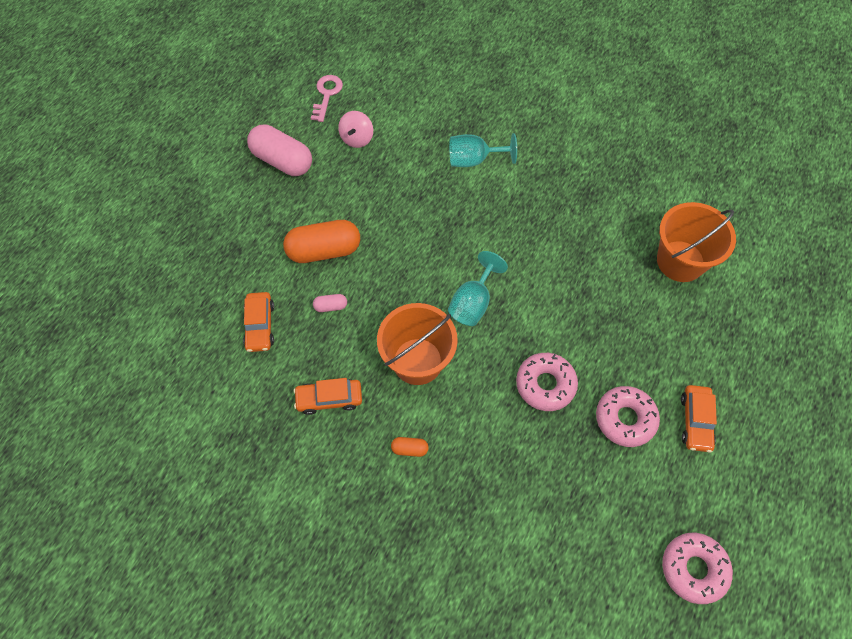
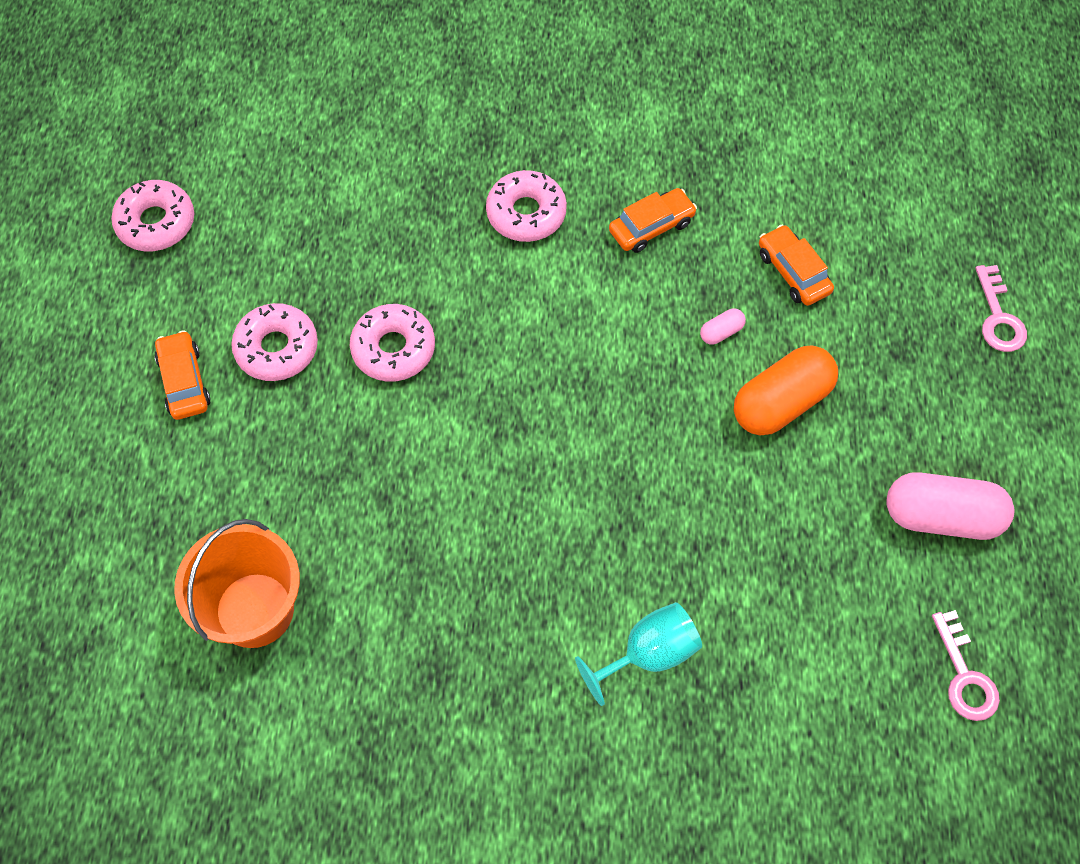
camera: 155 degrees right, 0 degrees up
(162, 246) = (998, 317): none -> pink key
(357, 138) = (857, 610): pink spinning top -> none
(409, 449) = (526, 213): orange capsule -> pink donut
(417, 361) = (569, 311): orange bucket -> none
(473, 302) = (535, 416): turquoise goblet -> none

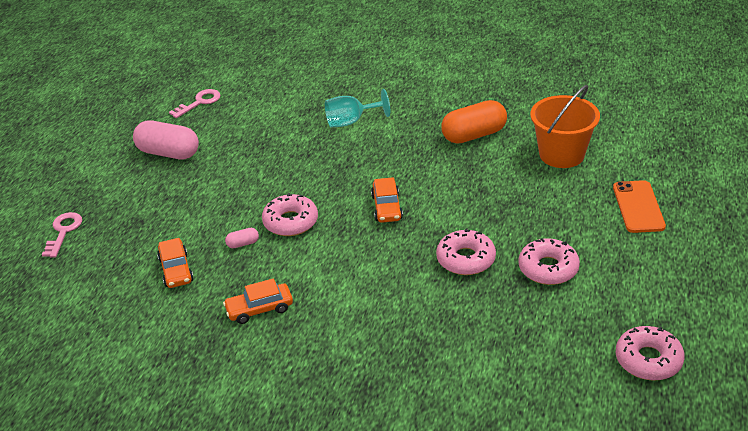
camera: 165 degrees left, 25 degrees down
(137, 493) = (638, 207): none -> orange phone
(184, 381) = (613, 257): orange car -> orange car (386, 207)
(526, 213) = (349, 329): pink donut -> pink donut (290, 222)
(781, 403) = (225, 206): orange capsule -> orange capsule (474, 135)
(964, 675) = (199, 102): pink key -> pink key turned 45 degrees clockwise

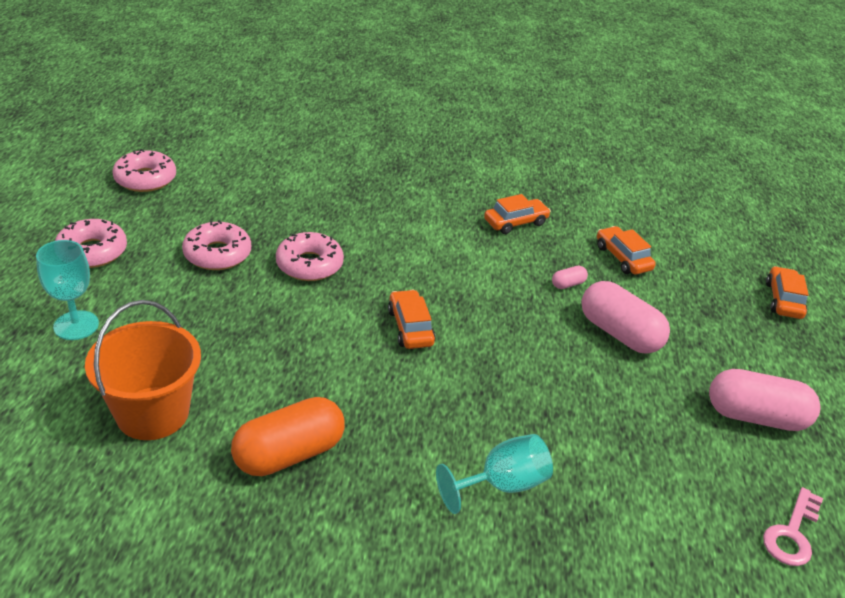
camera: 165 degrees right, 0 degrees up
(63, 232) = (783, 300): pink key -> orange car
(225, 204) = (619, 333): none -> pink capsule
(290, 222) = (525, 309): pink donut -> pink donut (92, 252)
(638, 207) = (76, 325): orange phone -> turquoise goblet

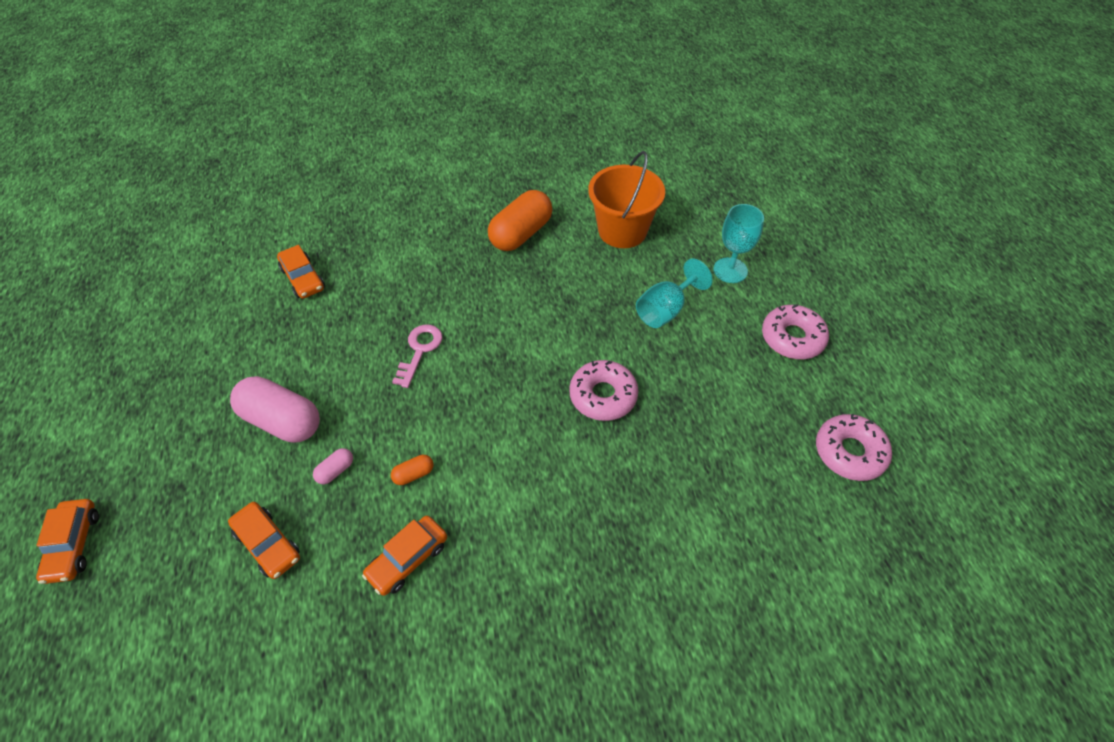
camera: 165 degrees right, 15 degrees up
(217, 254) = (691, 376): pink donut -> none
(410, 327) = (480, 358): orange car -> orange car (303, 279)
(500, 263) = (413, 474): none -> orange capsule
(502, 484) = (376, 256): turquoise goblet -> turquoise goblet (665, 310)
(755, 417) = (166, 370): pink capsule -> none
(792, 533) = (171, 284): pink key -> pink key (419, 351)

